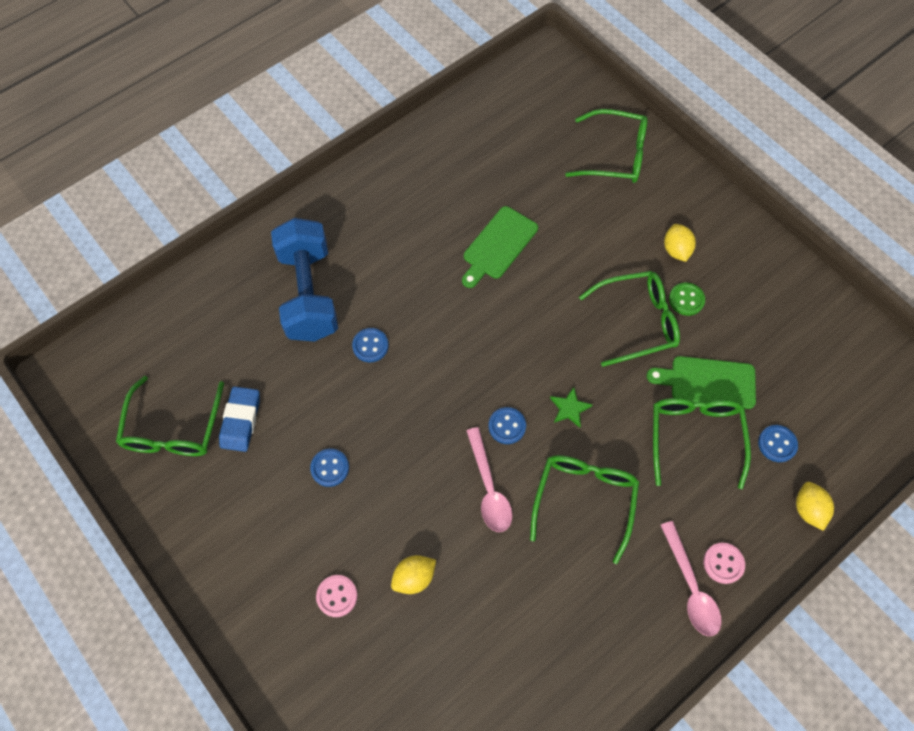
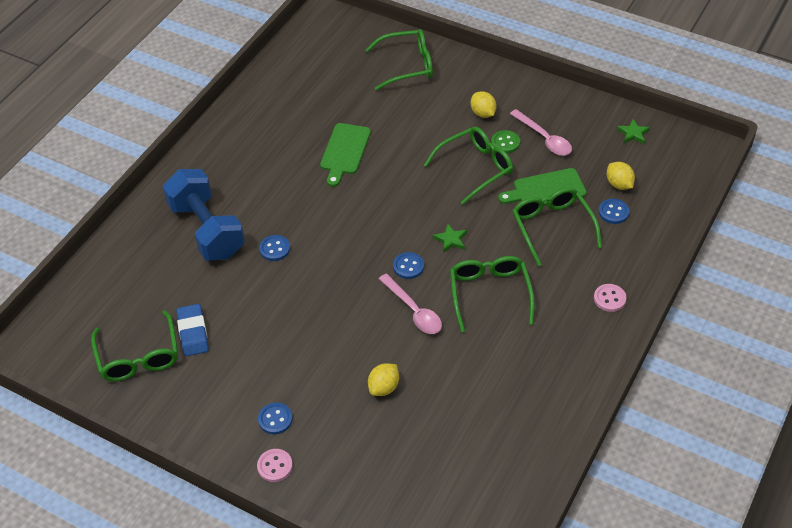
camera: 20 degrees left, 15 degrees down
(330, 468) = (282, 340): blue button -> blue button (275, 419)
(337, 596) = (329, 420): pink button -> pink button (275, 466)
(690, 586) = (593, 321): pink spoon -> pink spoon (544, 138)
(808, 509) = (654, 245): yellow lemon -> yellow lemon (619, 184)
(846, 342) = (633, 133): none -> green star

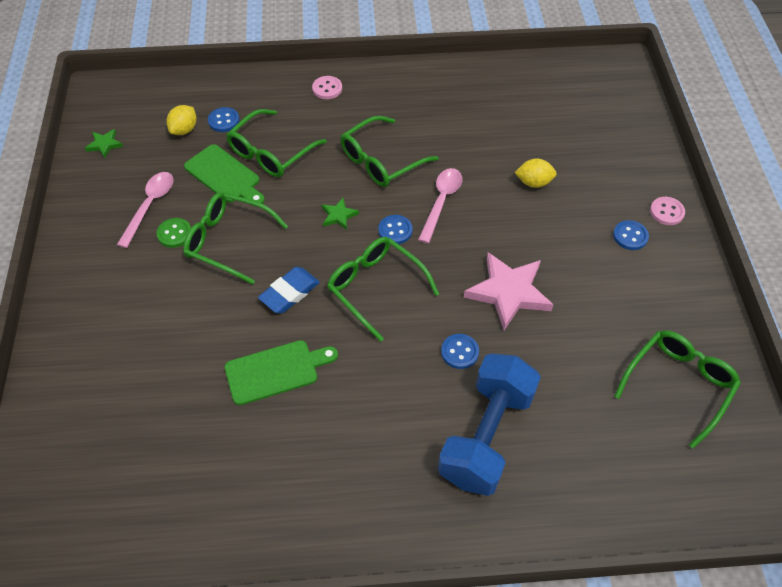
camera: 125 degrees left, 5 degrees up
(193, 332) = (612, 356): blue eraser -> blue eraser (289, 293)
(296, 304) = (508, 292): none -> pink star
(407, 65) = (85, 389): green glasses -> green glasses (375, 288)
(483, 113) = (137, 273): yellow lemon -> none

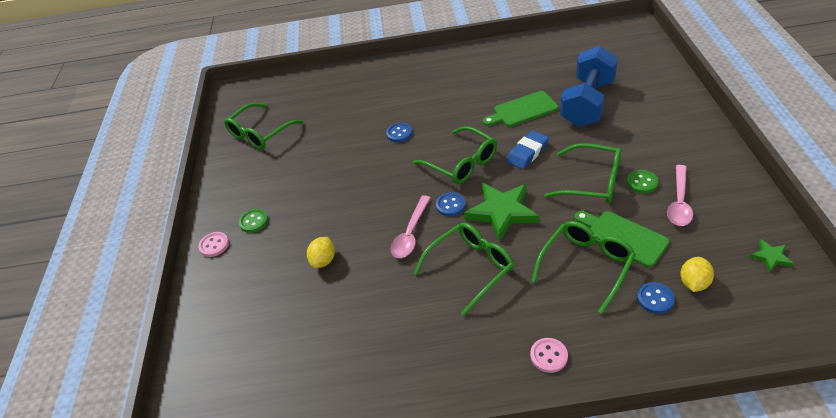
camera: 175 degrees left, 10 degrees down
(338, 215) = (502, 212): green star -> green star, size x2.12
(486, 436) = (385, 97): blue dumbbell -> blue dumbbell (587, 103)
(508, 292) = (360, 171): pink star -> none
(533, 182) = (323, 260): yellow lemon -> yellow lemon turned 75 degrees counterclockwise
(630, 236) = (254, 221): blue button -> green button

